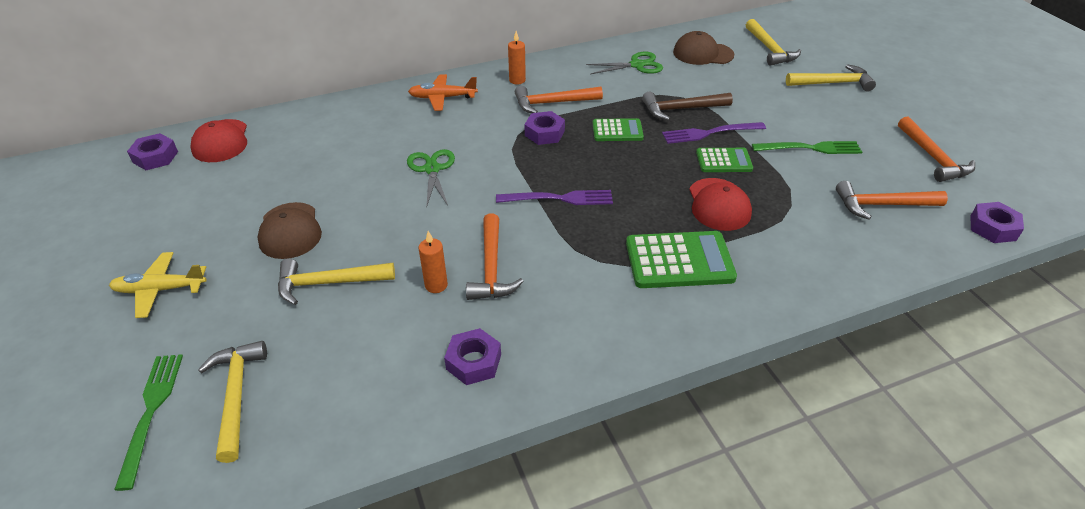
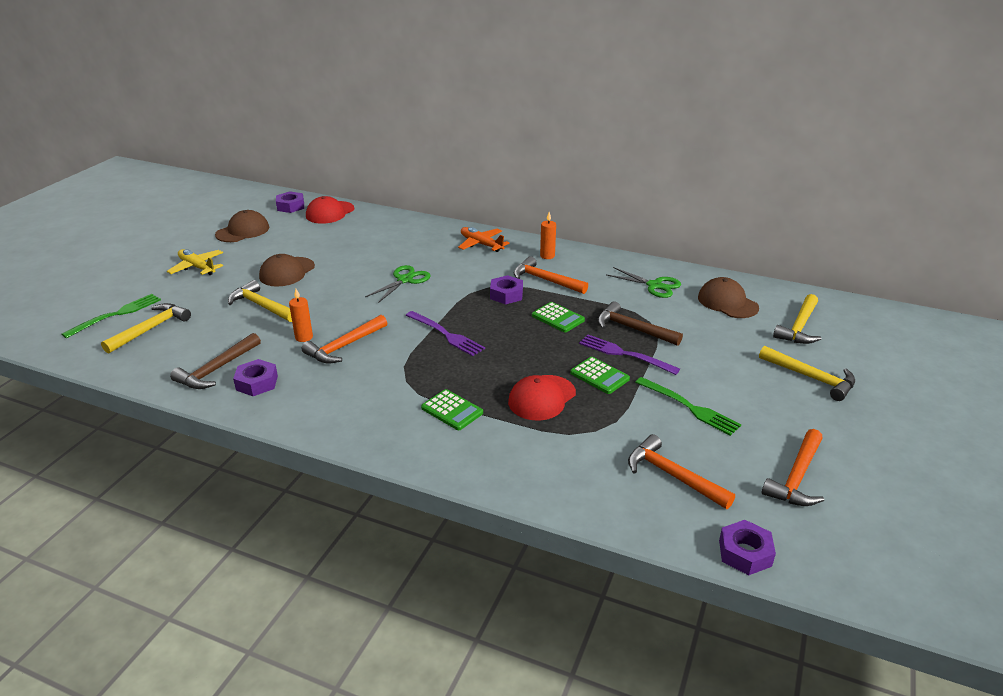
camera: 45 degrees right, 10 degrees down
(143, 216) = (243, 231): none -> brown cap
(405, 380) = (217, 369): none -> brown hammer
(679, 261) = (452, 410): green calculator -> green calculator, size x0.60

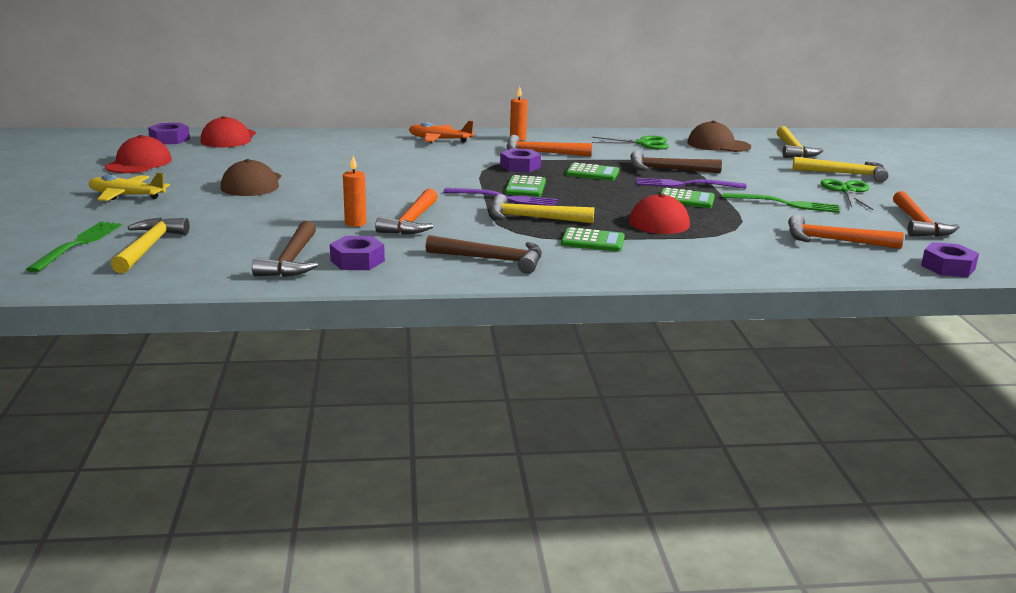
camera: 30 degrees left, 10 degrees down
(243, 231) = (139, 163): brown cap -> red cap
(262, 306) = (265, 210): yellow hammer -> yellow hammer (533, 218)
(349, 410) = (492, 259): none -> brown hammer
(405, 280) = (399, 171): green scissors -> green scissors (847, 191)
(478, 324) = (525, 188): none -> green calculator

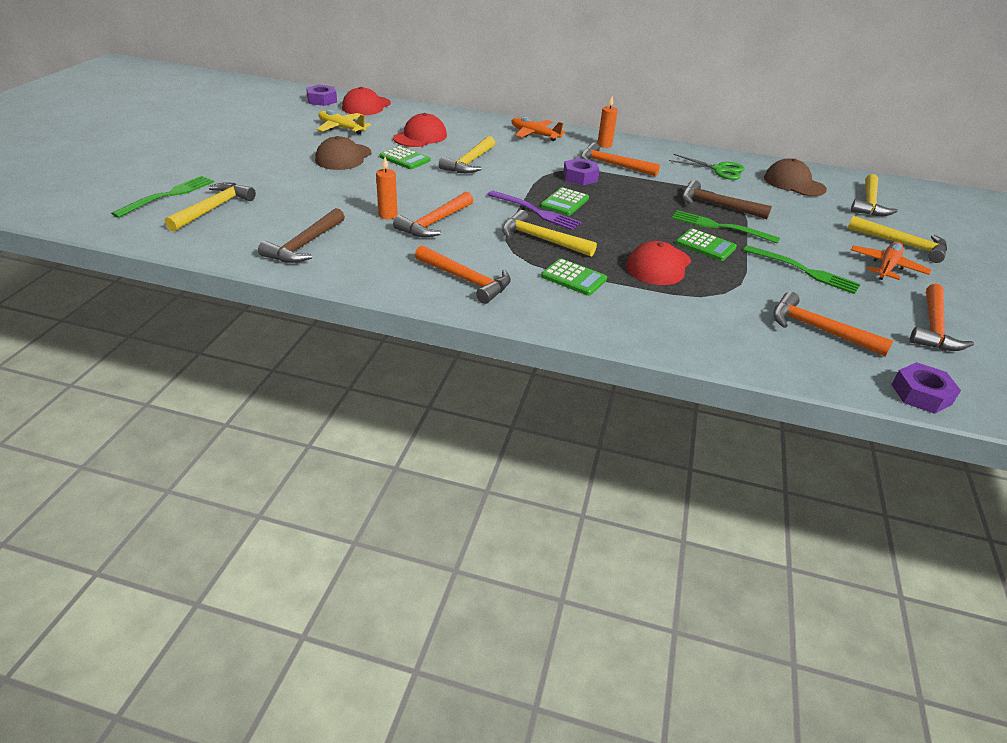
camera: 20 degrees right, 15 degrees up
(126, 196) = (242, 152): yellow plane -> yellow plane (341, 128)
(139, 163) = (279, 121): red cap -> red cap (420, 137)
(357, 261) = (355, 257): purple nut -> none
(396, 170) = (469, 162): none -> yellow hammer
(492, 259) = (466, 280): brown hammer -> orange hammer
(592, 173) = (640, 197): green calculator -> green calculator (404, 159)
(684, 184) = (719, 227): purple fork -> green fork
(847, 191) = (886, 267): green scissors -> orange plane

